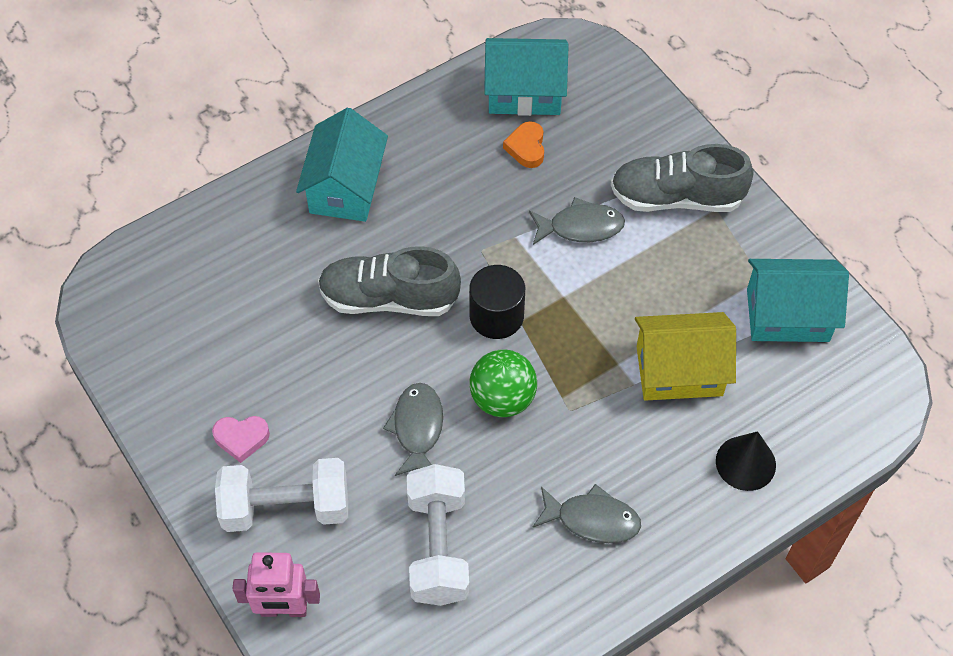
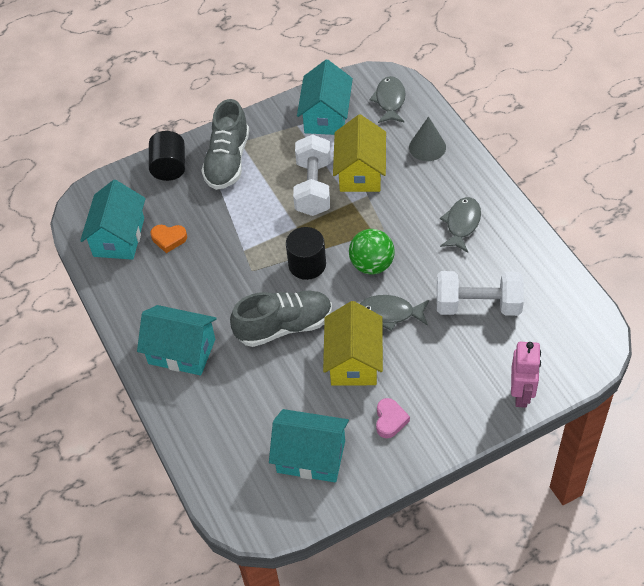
camera: 80 degrees left, 5 degrees down
(188, 349) = (311, 456): none -> turquoise house
(286, 507) = (446, 392): white dumbbell -> white dumbbell (313, 187)
(336, 387) = (354, 360): none -> yellow house
(389, 298) = (284, 326): grey shoe -> grey shoe turned 120 degrees counterclockwise
(580, 227) = (242, 213): grey fish -> grey fish (390, 101)
(654, 130) = (169, 167): none -> black cylinder
(745, 463) = (427, 147): black cone -> grey cone

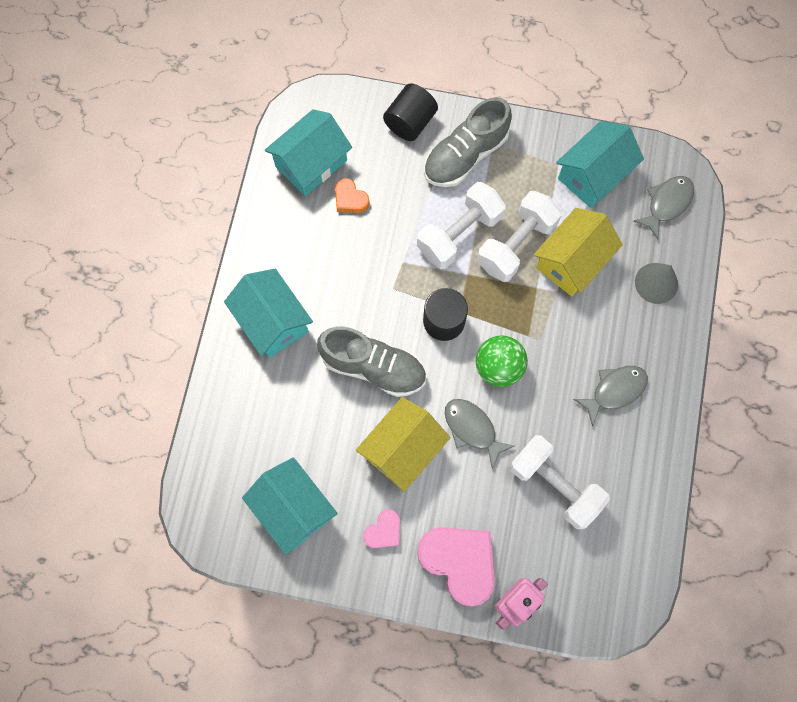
camera: 35 degrees right, 20 degrees up
(268, 207) = (459, 234): none -> white dumbbell
(461, 399) = (459, 562): none -> pink heart

